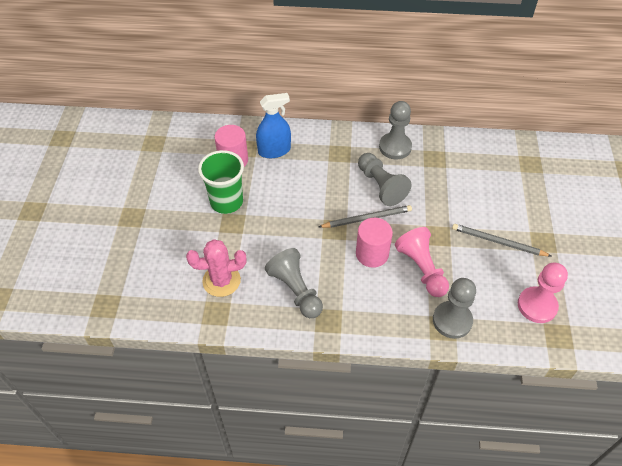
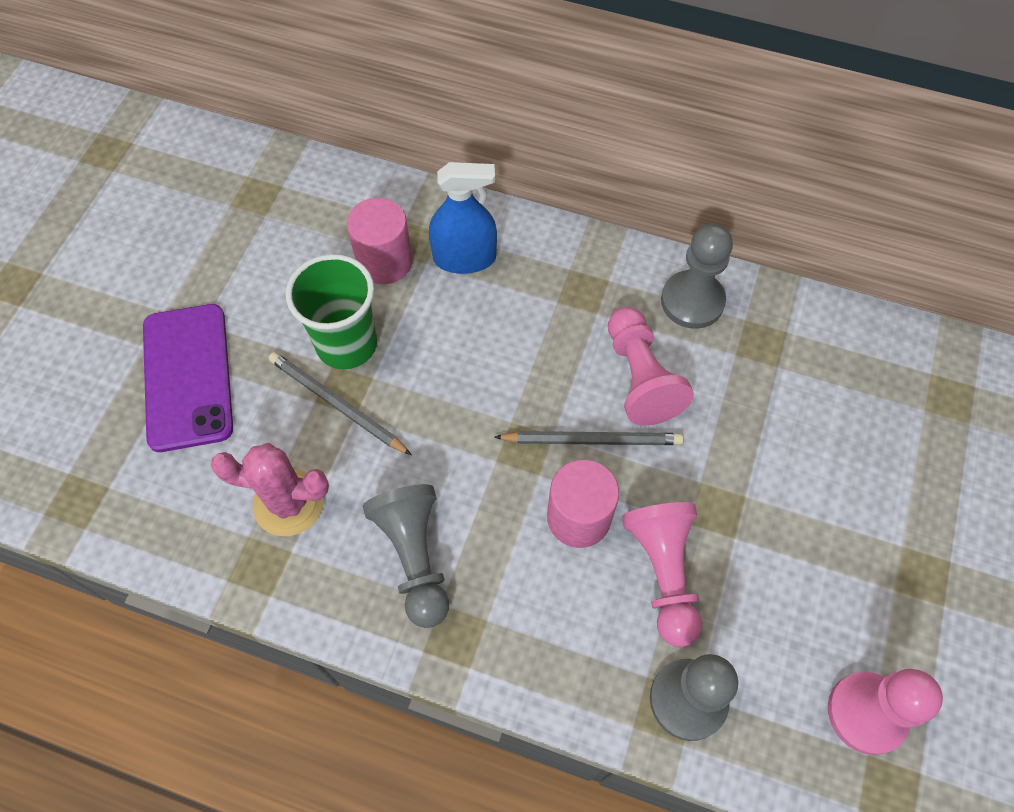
camera: 15 degrees right, 10 degrees up
(146, 234) = (187, 377): none -> purple phone
(381, 186) = (640, 378): grey pawn -> pink pawn
(498, 242) = (831, 553): grey pencil -> grey pencil (336, 404)

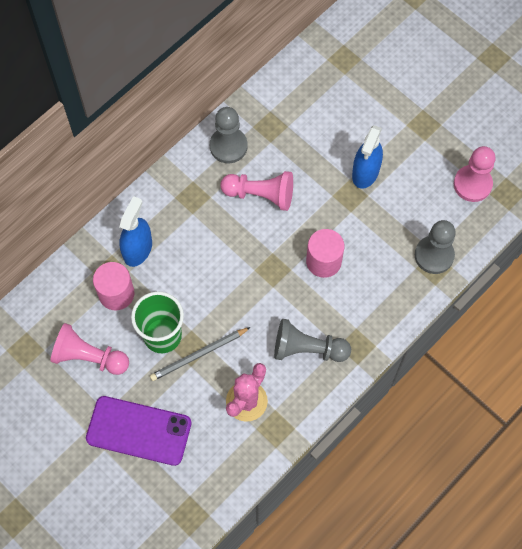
camera: 65 degrees left, 5 degrees up
(592, 440) = (285, 235): grey pencil -> none
(663, 573) = (370, 236): pink pawn -> pink pawn (89, 357)
(773, 516) = (365, 172): none -> blue spray bottle

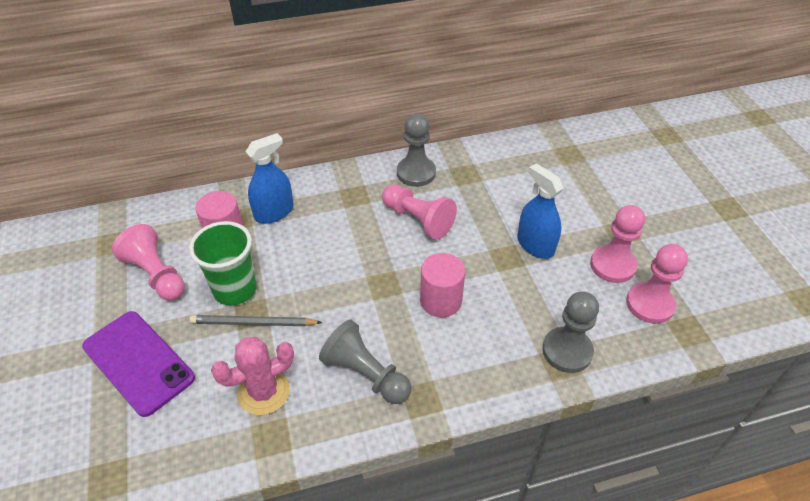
camera: 30 degrees right, 20 degrees down
(365, 172) = (535, 245): blue spray bottle -> blue spray bottle turned 90 degrees clockwise
(431, 162) = (612, 265): none -> pink pawn

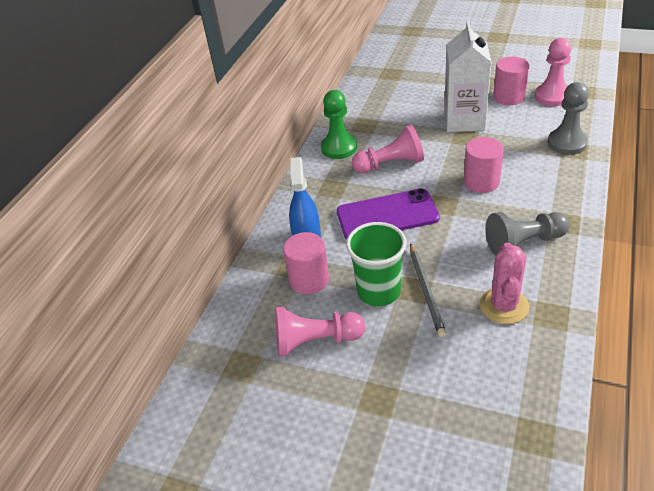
camera: 50 degrees left, 5 degrees down
(138, 362) = (415, 381): purple phone -> purple phone (387, 215)
(253, 323) = (426, 291): grey pencil -> grey pencil turned 45 degrees counterclockwise
(416, 173) = (339, 148): grey pawn -> green pawn
(535, 245) = (464, 120): blue spray bottle -> white carton
(612, 265) = (509, 97): pink pawn -> pink cylinder

